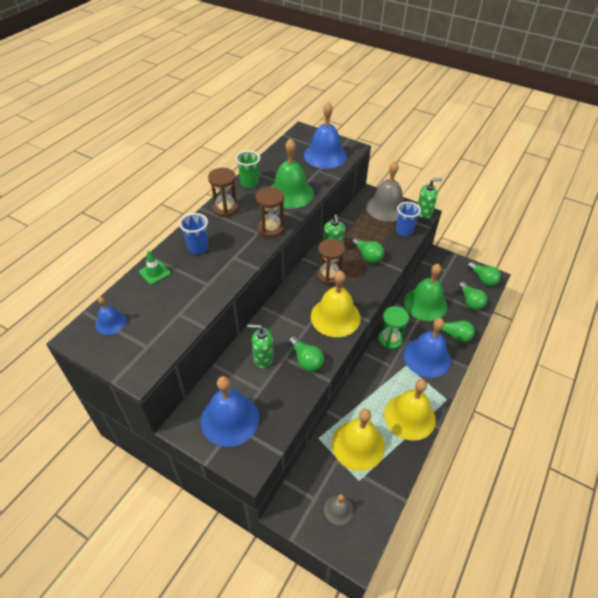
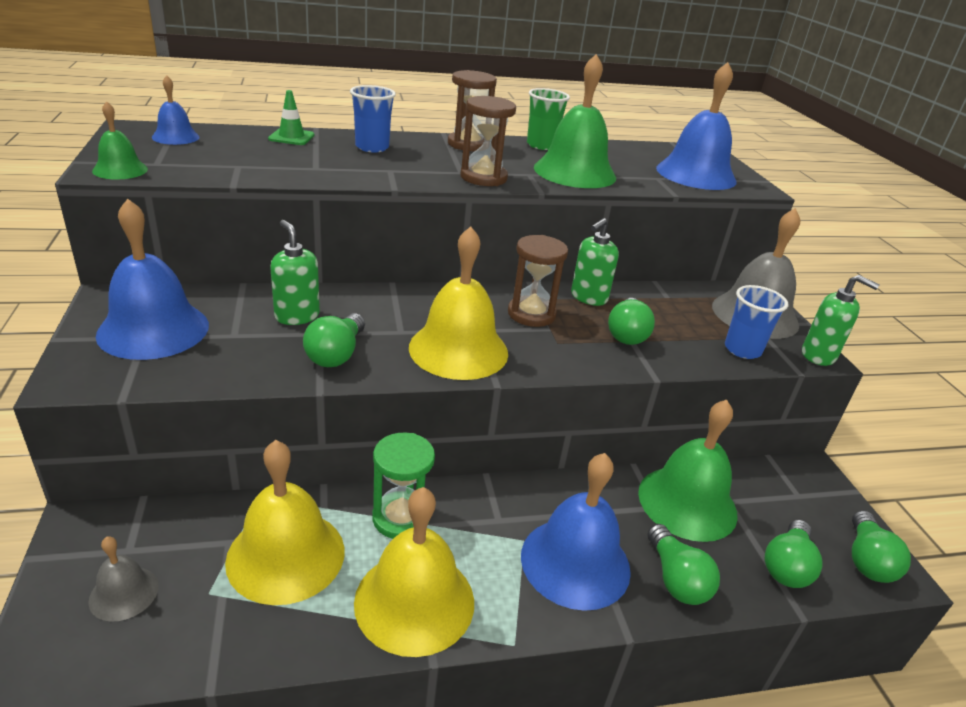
camera: 45 degrees right, 15 degrees down
(144, 366) = (120, 170): none -> green bell
(390, 339) = (552, 492): green hourglass -> green hourglass (401, 518)

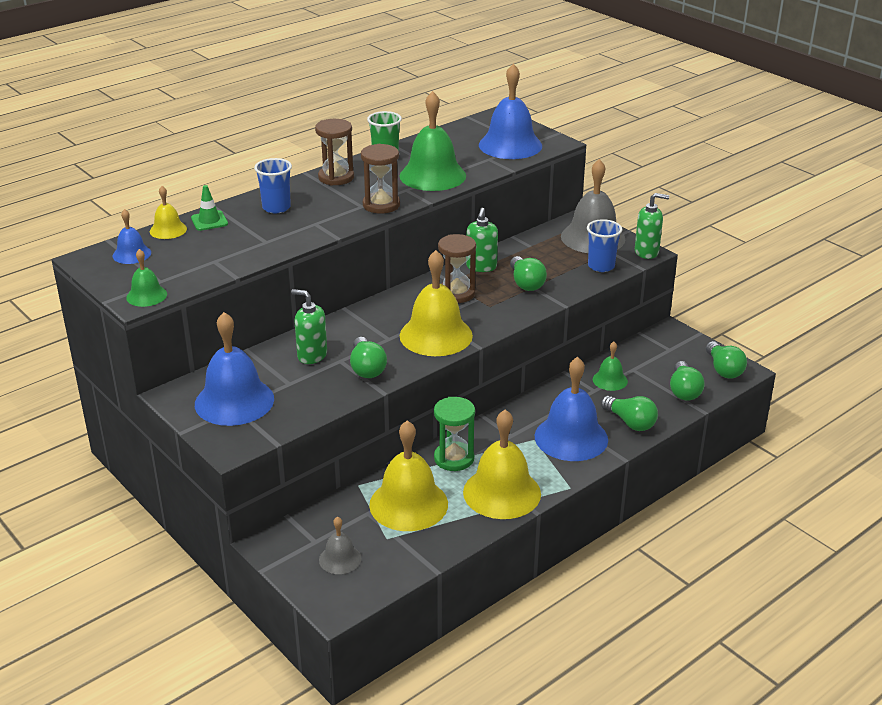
camera: 25 degrees left, 0 degrees up
(242, 131) = (168, 230): none -> yellow bell
(687, 502) = (610, 380): green bell -> green bell, size x0.51

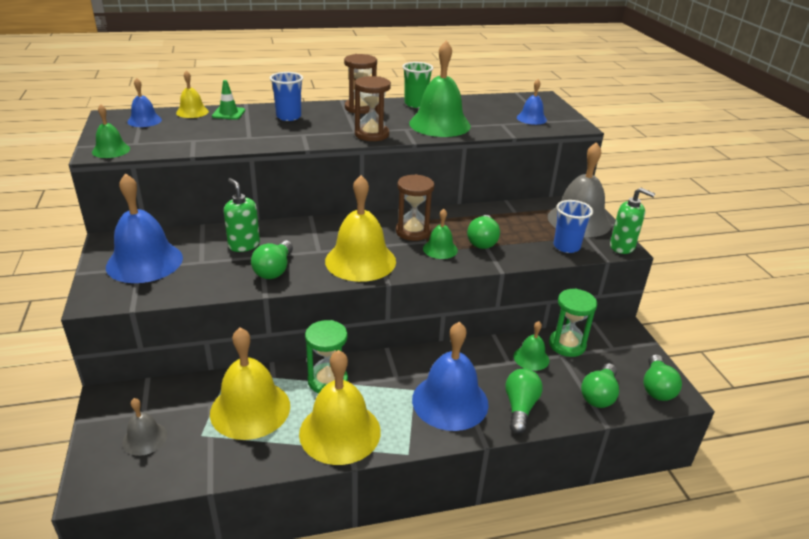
camera: 25 degrees right, 0 degrees up
(481, 267) = (455, 216): green soap dispenser -> none
(496, 302) = (440, 249): none -> green bell
(510, 145) = (531, 118): blue bell -> blue bell, size x0.51
(630, 422) = (520, 407): green light bulb -> green light bulb turned 150 degrees counterclockwise
(631, 359) = (567, 345): none -> green hourglass

